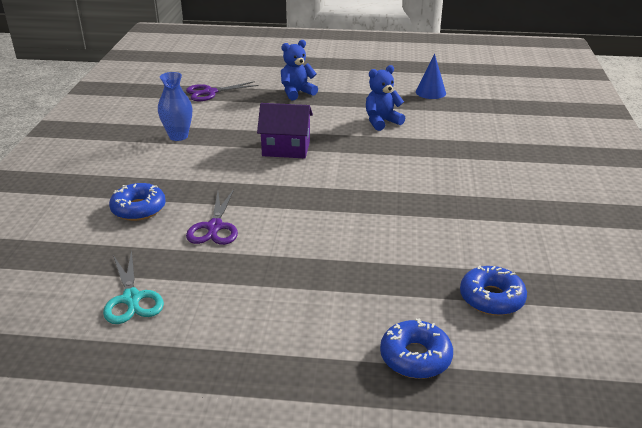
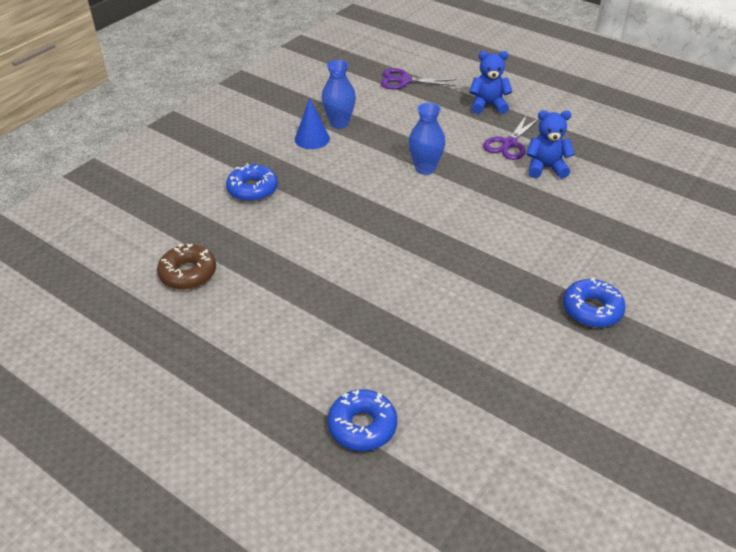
camera: 30 degrees right, 10 degrees up
(131, 298) = (188, 273): turquoise scissors -> brown donut
(215, 227) = (298, 231): purple scissors -> purple scissors (509, 144)
(286, 148) = (425, 168): purple house -> blue vase
(430, 92) = (632, 147): blue cone -> blue cone (312, 139)
(491, 298) = (481, 403): blue donut -> blue donut (592, 310)

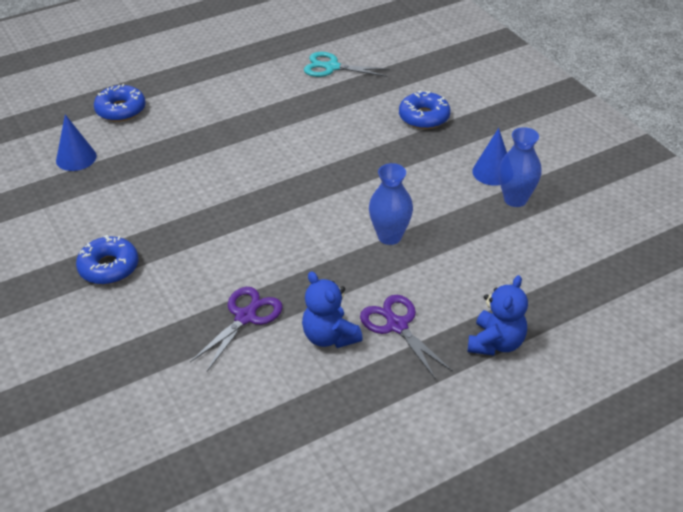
camera: 115 degrees right, 0 degrees up
(188, 273) = (332, 67): brown donut -> turquoise scissors
(404, 81) = (596, 284): purple scissors -> purple scissors (245, 317)
(474, 420) = (76, 158): none -> blue cone
(545, 168) = (329, 337): blue teddy bear -> blue teddy bear turned 120 degrees clockwise

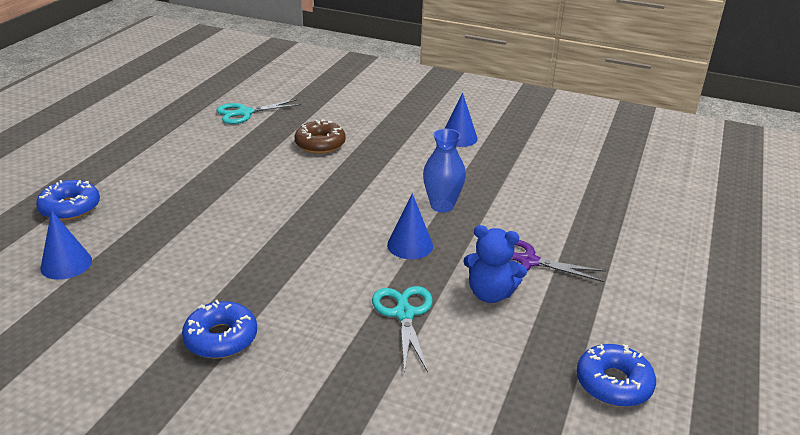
camera: 40 degrees left, 10 degrees down
(245, 317) = (404, 314): purple scissors -> turquoise scissors
(319, 260) = (410, 245): none -> blue cone
(358, 126) = (320, 144): none -> brown donut
(424, 117) = (363, 121): blue donut -> blue donut (613, 383)
(496, 343) = (606, 240): blue teddy bear -> none
(515, 199) = (496, 148): blue vase -> none

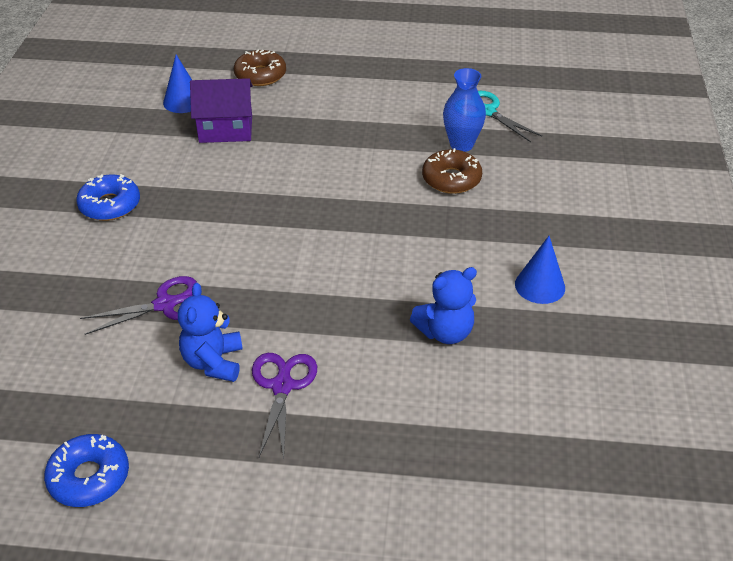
camera: 75 degrees right, 10 degrees up
(70, 208) = (260, 75): blue donut -> brown donut
(148, 242) = (226, 129): none -> purple house
(404, 314) = (165, 305): turquoise scissors -> purple scissors
(410, 245) = (280, 287): blue cone -> none
(442, 206) = (367, 298): blue vase -> blue vase (461, 145)
(492, 181) = (445, 332): none -> blue teddy bear

